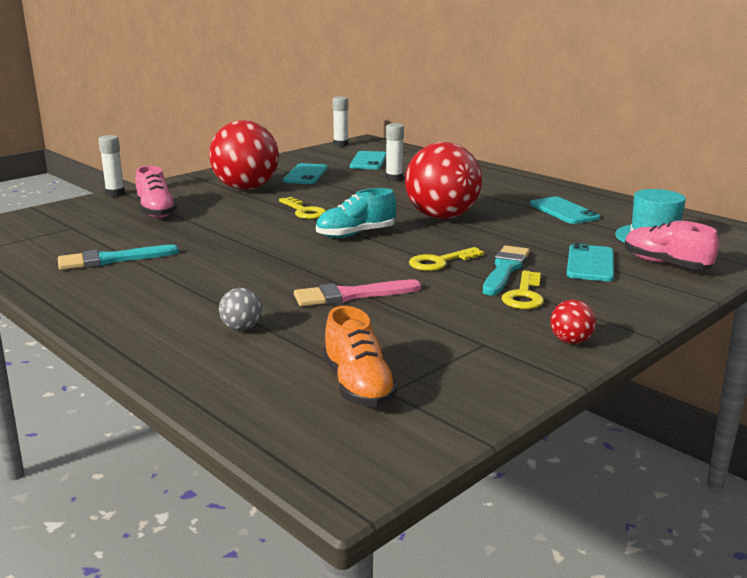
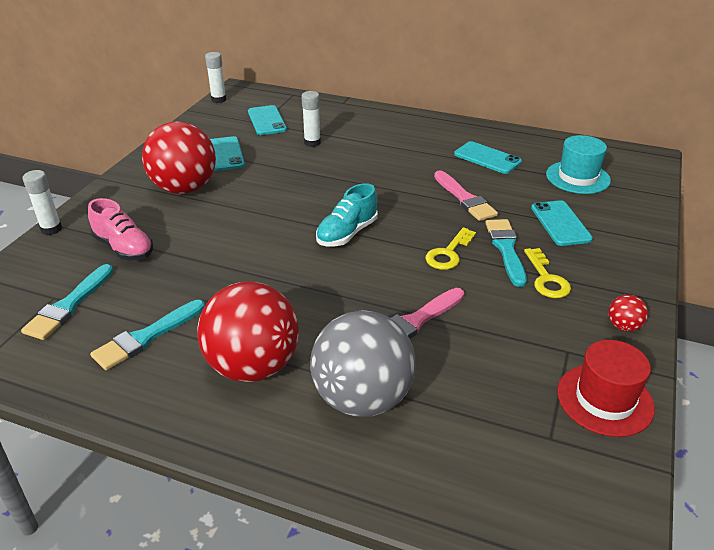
camera: 25 degrees left, 15 degrees up
(77, 233) = (69, 305): none -> turquoise brush
(242, 328) = (362, 398): grey ball -> grey ball, size x2.47
(304, 211) = (272, 211): yellow key -> none
(358, 386) = (522, 440): orange shoe -> none
(442, 217) = (399, 190): red ball -> red ball (253, 366)
(482, 382) = (604, 399): none -> red hat
(503, 232) = (465, 199): none -> pink brush
(665, 264) = (611, 209): pink shoe -> none

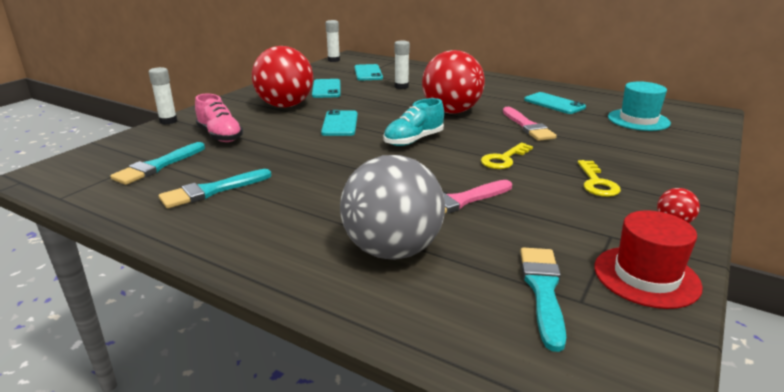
camera: 10 degrees right, 10 degrees down
(253, 366) = (297, 218): red ball -> red ball (451, 111)
(506, 249) = (560, 160): turquoise brush -> turquoise brush (543, 290)
(560, 223) = (617, 147): turquoise phone -> turquoise phone (340, 124)

